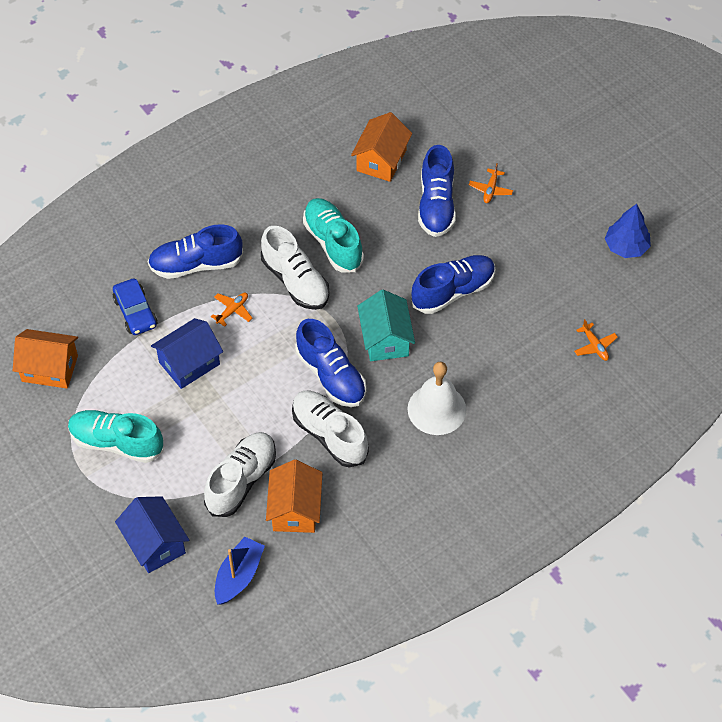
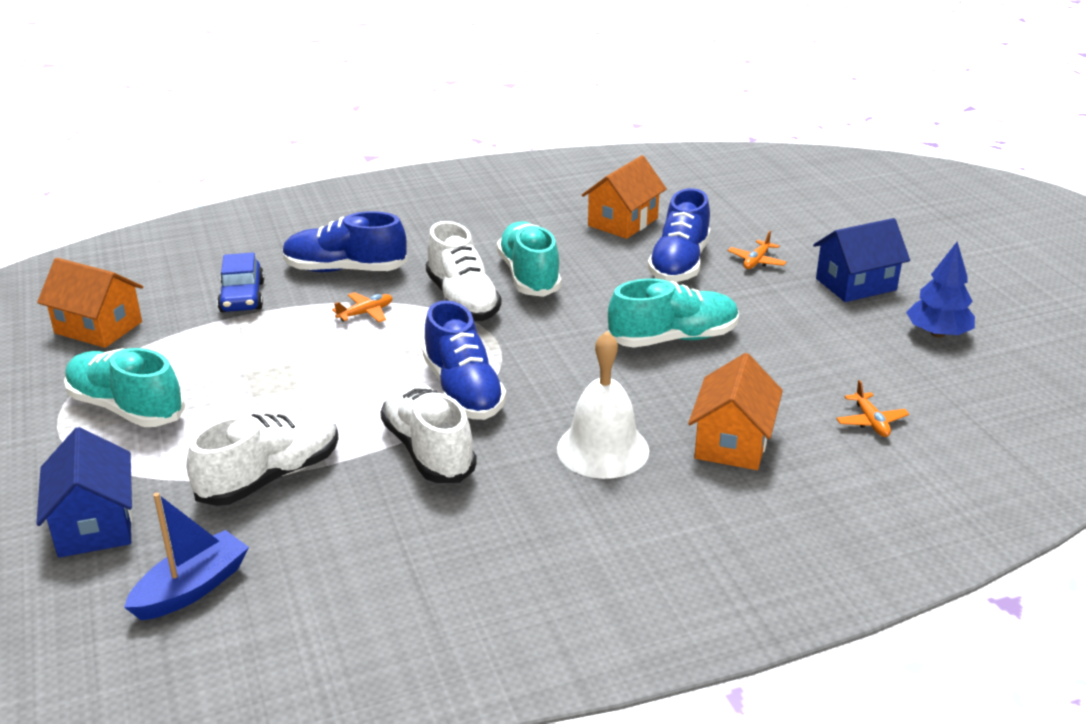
camera: 15 degrees right, 25 degrees down
(189, 363) = (278, 350): blue house -> blue house (856, 284)
(295, 509) = (329, 524): orange house -> orange house (732, 442)
(385, 339) = (558, 368): turquoise house -> none
(453, 291) = (673, 339): blue shoe -> turquoise shoe

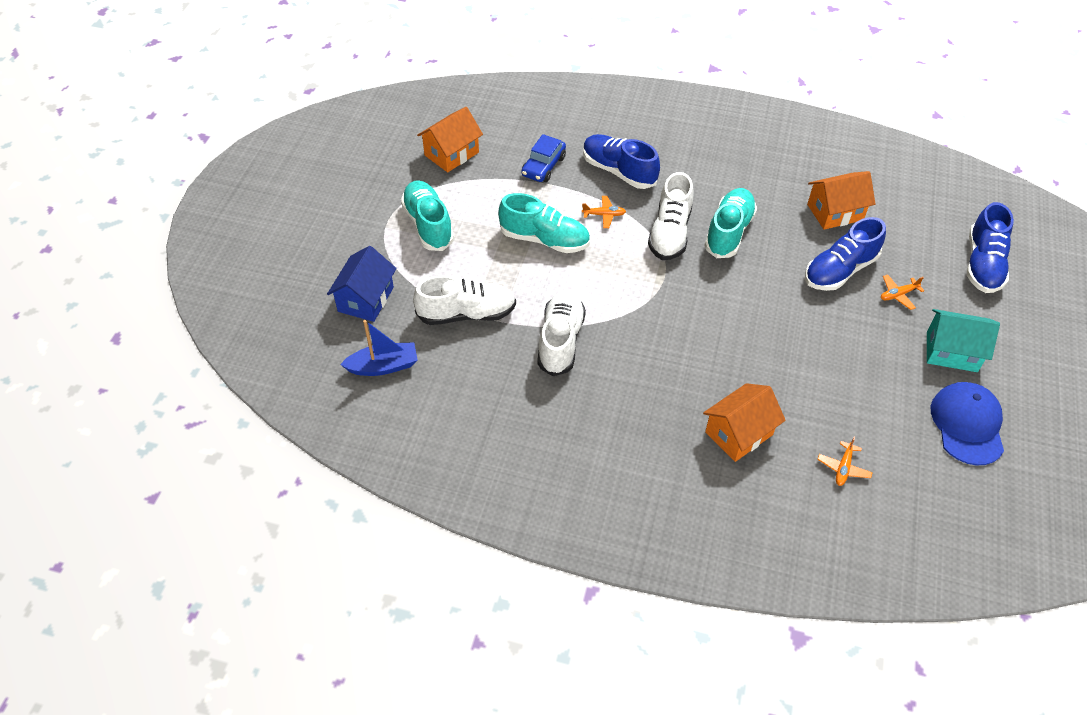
camera: 35 degrees right, 20 degrees up
(98, 327) = (451, 154): orange house -> orange house turned 75 degrees clockwise
(463, 391) = (613, 307): blue shoe -> blue shoe (982, 264)
(603, 449) = (657, 395): white bell -> none
(673, 339) = (776, 333): turquoise shoe -> turquoise shoe (544, 239)
(856, 284) = (951, 352): blue house -> turquoise house
(937, 333) = (967, 425): blue tree -> blue cap

